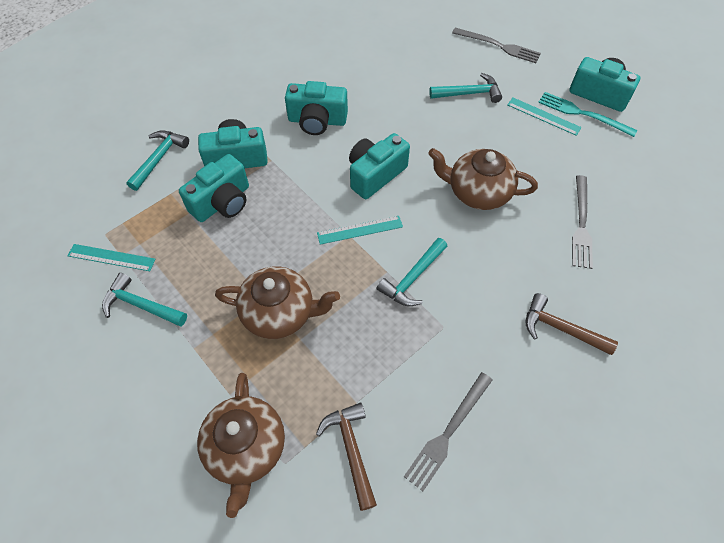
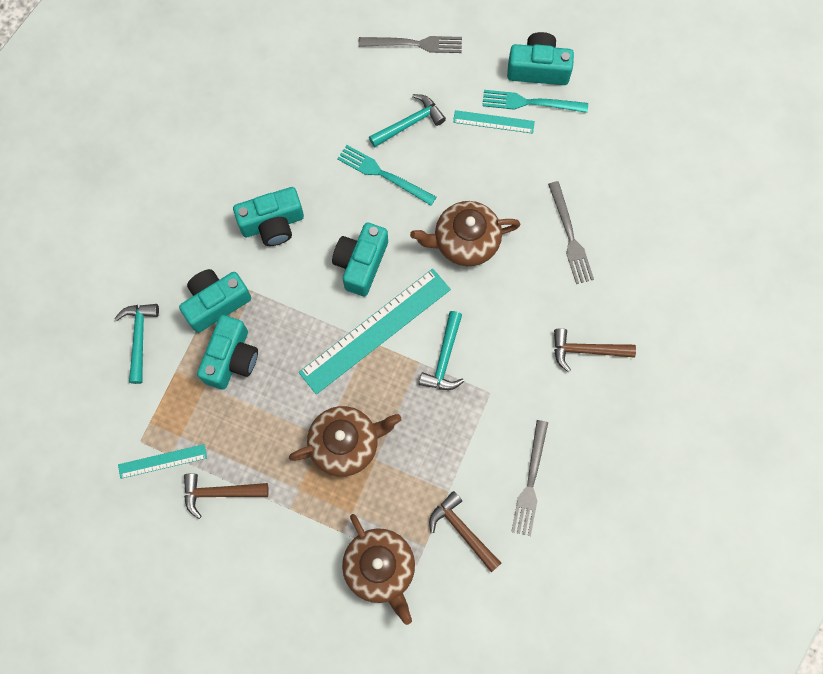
camera: 25 degrees left, 15 degrees up
(141, 305) = (220, 492): turquoise hammer -> brown hammer
(360, 230) = (375, 330): turquoise ruler -> turquoise ruler, size x2.02
(428, 119) = (383, 174): none -> turquoise fork

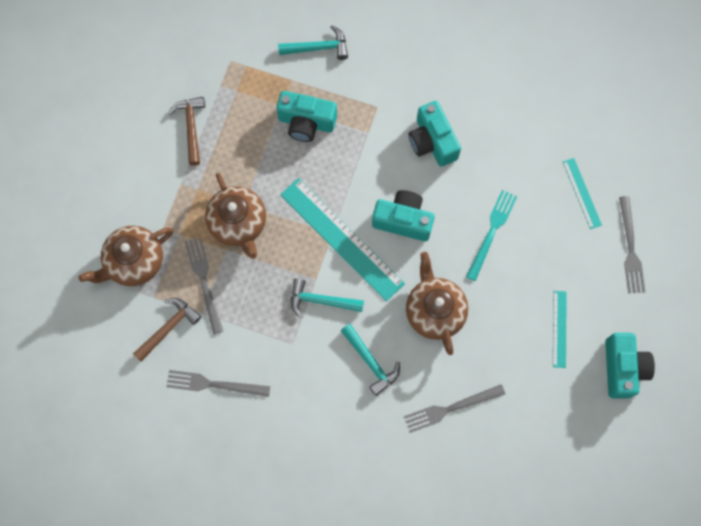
camera: 85 degrees right, 0 degrees up
(162, 461) = (215, 80): turquoise ruler -> turquoise ruler (582, 193)
(216, 303) = (354, 104): turquoise camera -> none
(409, 123) = (546, 251): turquoise hammer -> turquoise hammer (370, 362)
(411, 487) = (204, 281): none -> grey fork
(530, 103) = (584, 363): turquoise fork -> none
(586, 350) = (339, 429): brown hammer -> none

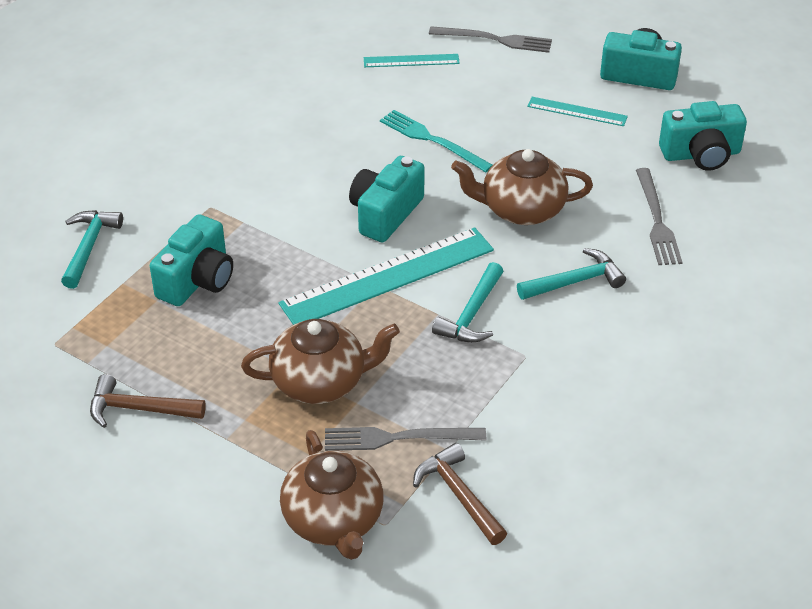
camera: 75 degrees left, 30 degrees down
(214, 384) = (565, 455): grey fork -> none
(432, 142) = (286, 166): turquoise camera -> turquoise camera (701, 154)

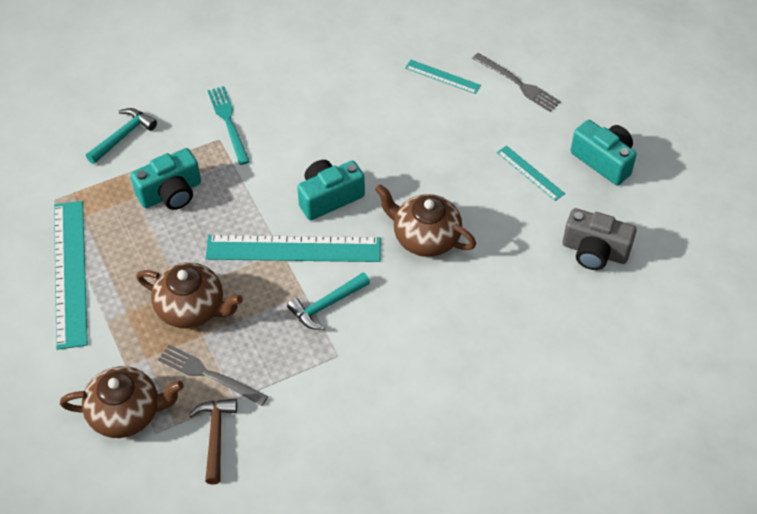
camera: 30 degrees right, 10 degrees up
(139, 409) = (70, 272): brown hammer -> turquoise ruler
(333, 520) = (126, 413): brown teapot -> brown teapot turned 105 degrees counterclockwise
(432, 140) = (406, 151): turquoise fork -> turquoise fork (228, 122)
(575, 281) = (417, 314): turquoise hammer -> none
(657, 220) = (515, 292): grey fork -> none
(701, 154) = (594, 251): turquoise camera -> grey camera

